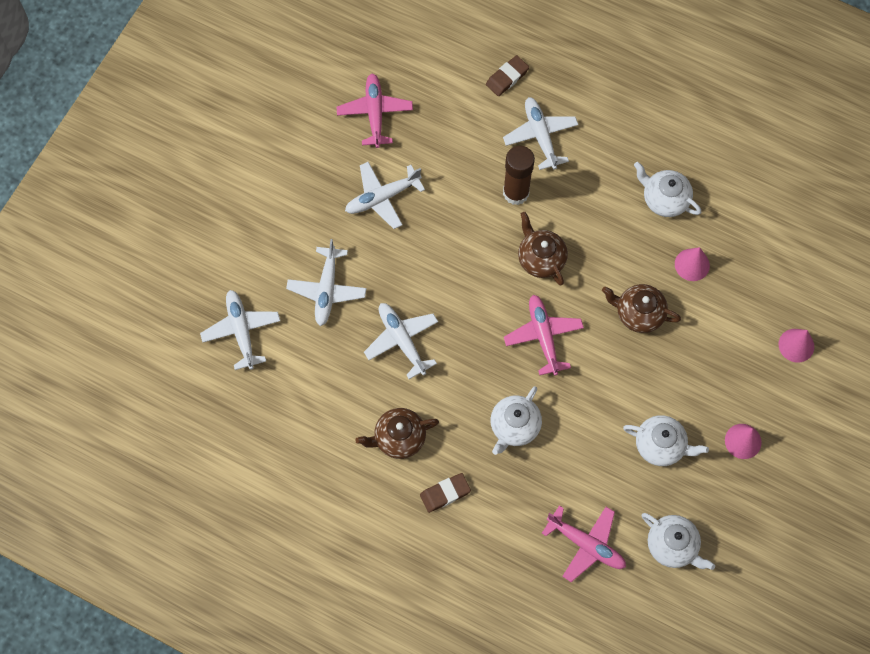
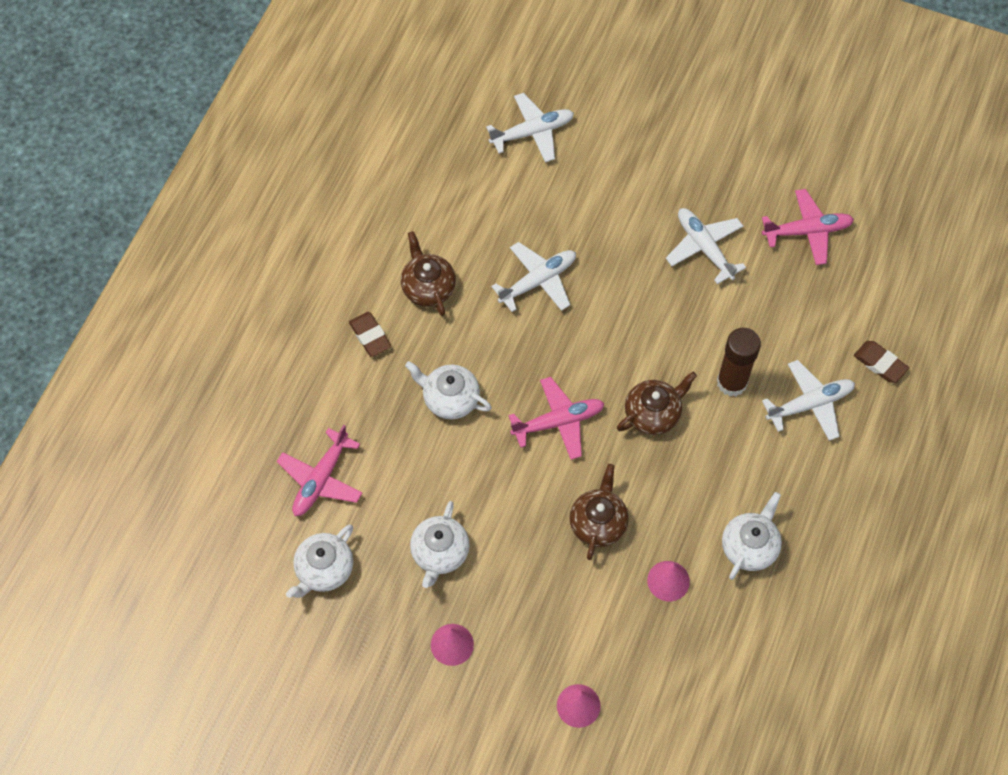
camera: 85 degrees right, 5 degrees down
(327, 290) = (588, 205): white plane -> none

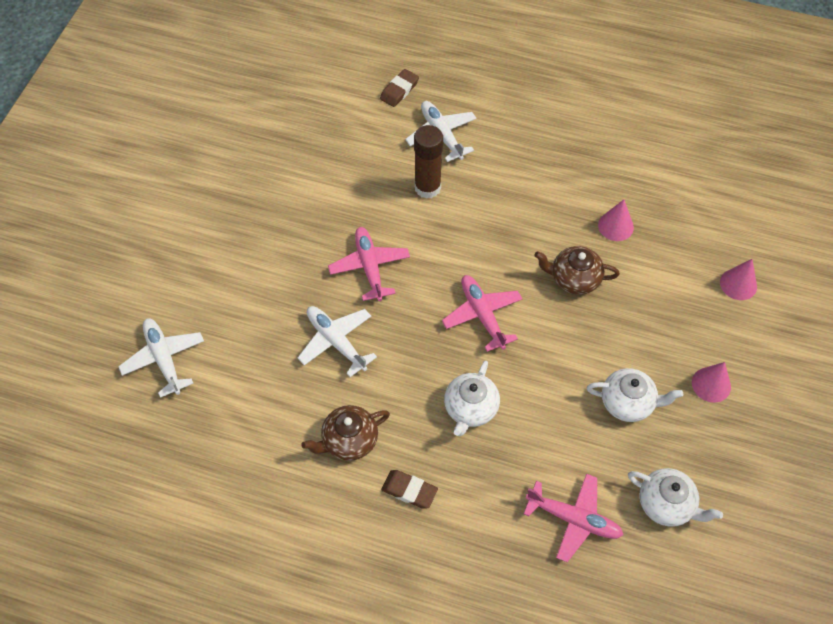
camera: 95 degrees left, 5 degrees down
(370, 336) = (409, 490): brown eraser -> brown eraser turned 60 degrees clockwise
(653, 413) = (464, 243): brown teapot -> none
(704, 247) = (294, 211): white plane -> none
(749, 546) = (574, 172): white teapot -> none
(807, 231) = (275, 138): pink plane -> pink plane (369, 267)

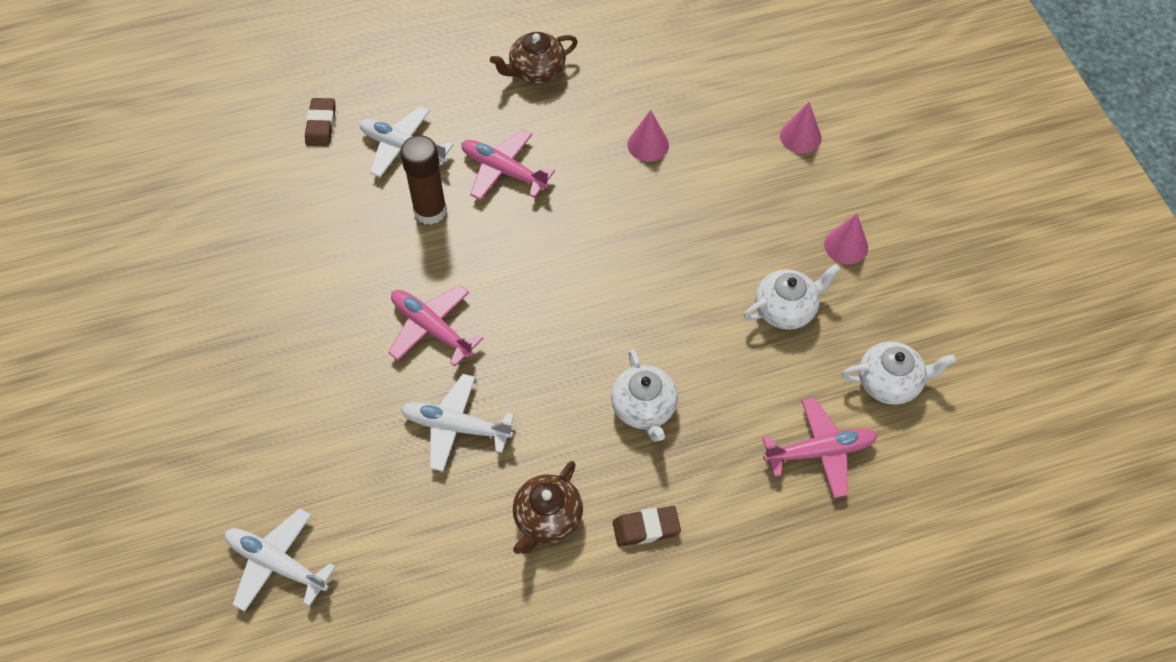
camera: 35 degrees left, 0 degrees up
(482, 315) = (585, 308): pink plane -> pink plane (503, 170)
(574, 279) = (647, 219): brown teapot -> brown teapot (536, 71)

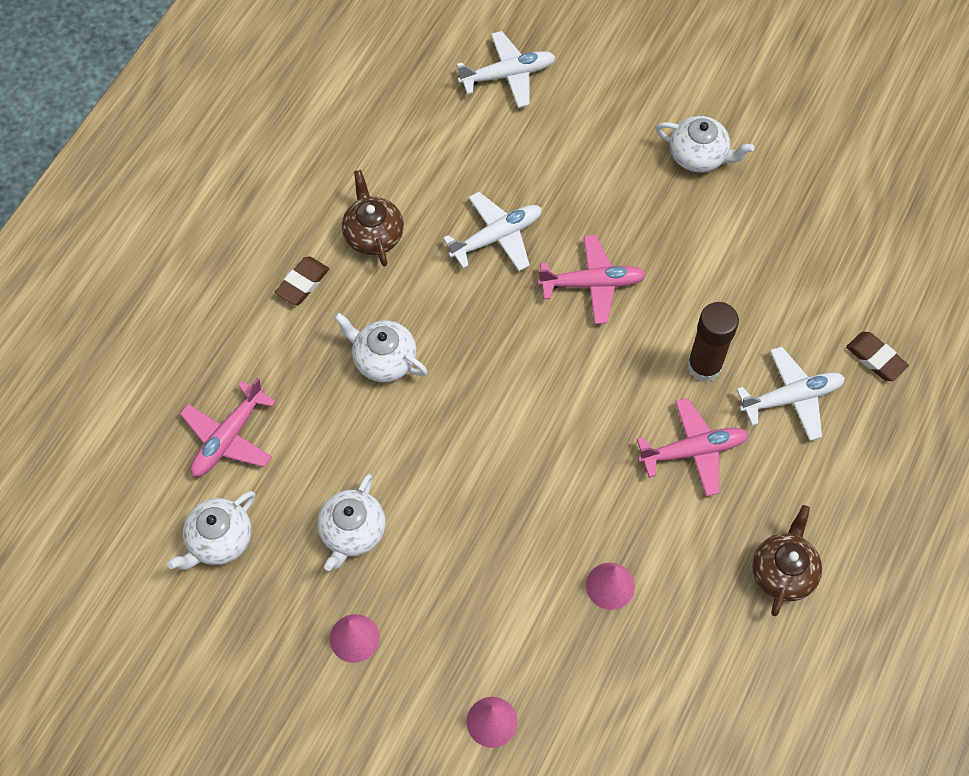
camera: 135 degrees right, 5 degrees up
(234, 351) = (699, 156): none -> white teapot

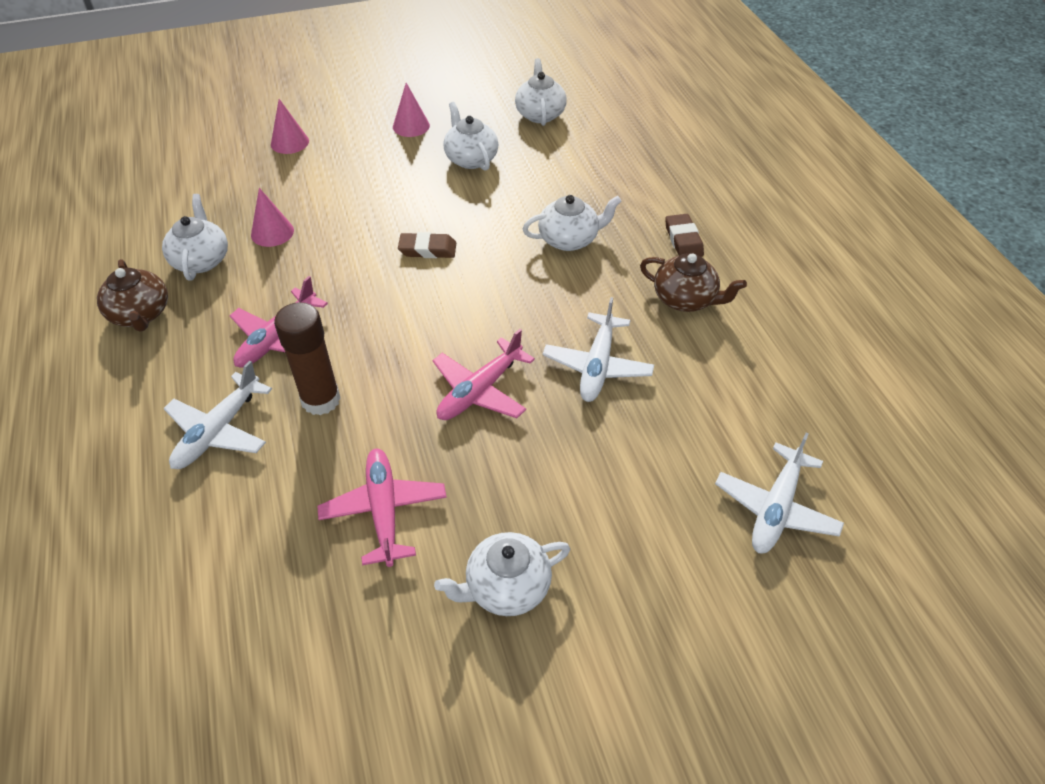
camera: 135 degrees right, 15 degrees down
(228, 437) = (602, 149): pink plane -> pink plane (384, 510)
(694, 601) = (201, 260): none -> white teapot
(875, 358) = (152, 523): brown eraser -> brown eraser (427, 249)

